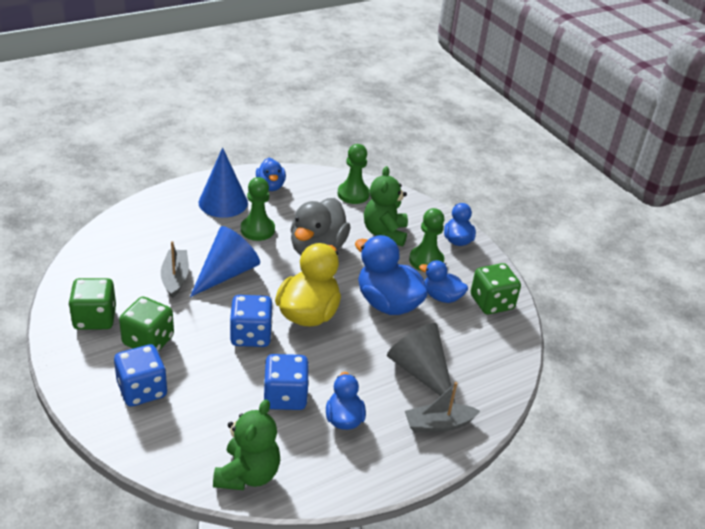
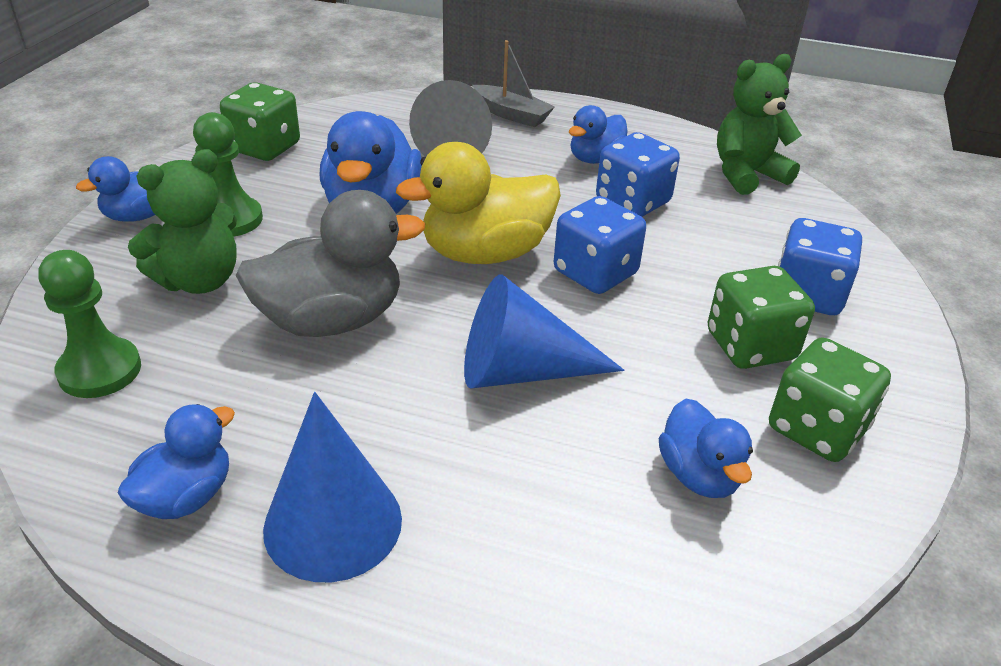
camera: 130 degrees left, 0 degrees up
(175, 278) = (616, 416): grey boat -> none
(257, 230) = (364, 414): green pawn -> none
(441, 297) = (301, 180): blue duck -> blue duck (699, 475)

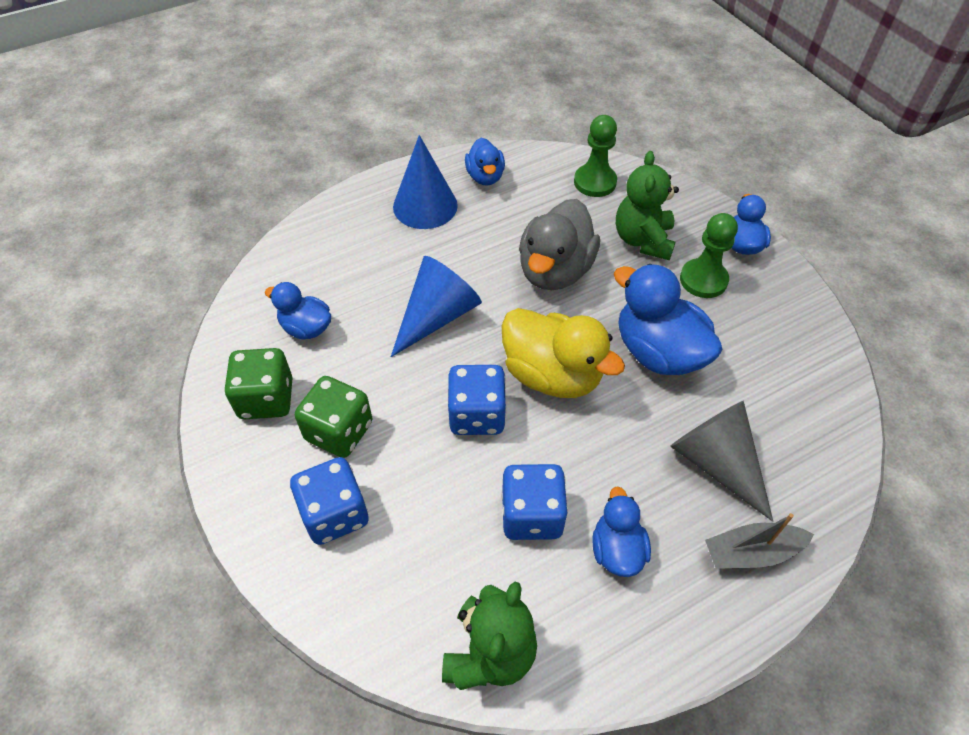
camera: 135 degrees right, 15 degrees up
(264, 148) = (801, 343): green dice -> none
(485, 253) = (552, 375): yellow duck -> yellow duck turned 105 degrees clockwise

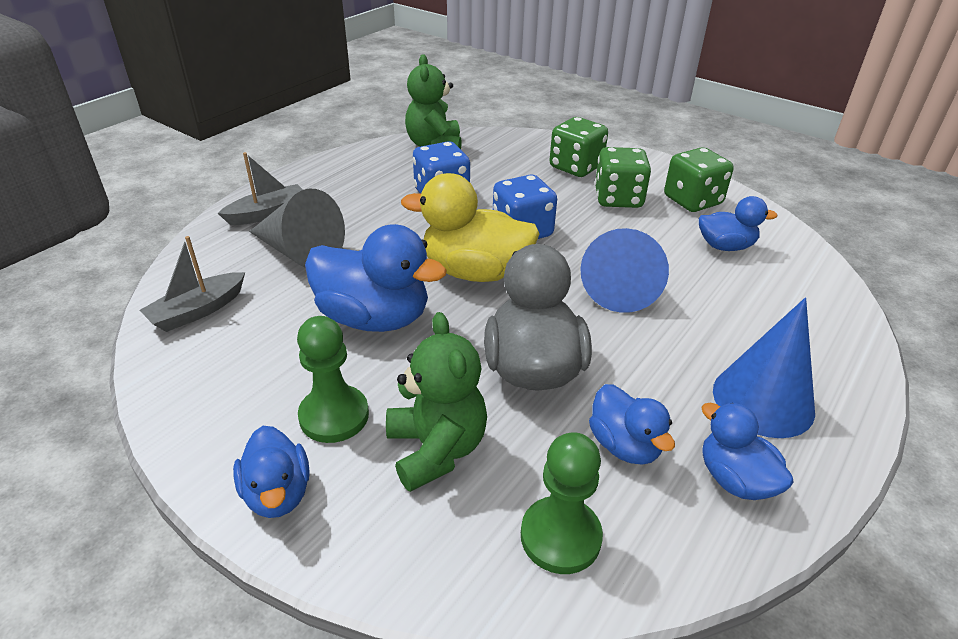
camera: 155 degrees right, 15 degrees down
(335, 514) = (576, 167): blue dice -> green dice
(617, 549) = (371, 194): blue duck -> blue duck (624, 445)
(813, 411) = (198, 311): none -> grey boat

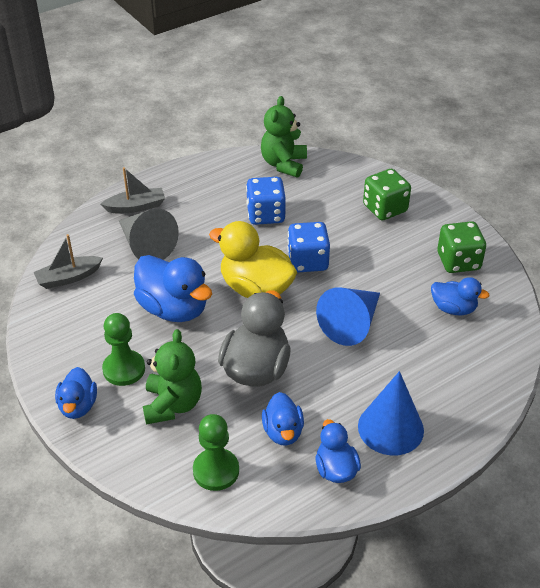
camera: 20 degrees right, 5 degrees up
(618, 199) = (399, 247): green dice -> none

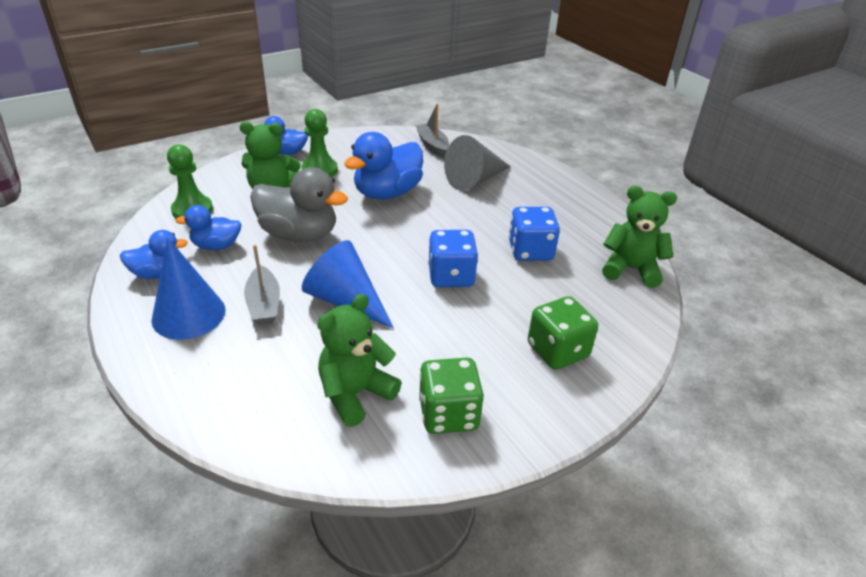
camera: 90 degrees right, 5 degrees down
(136, 207) = (532, 175): grey boat -> grey boat (264, 304)
(256, 288) = (410, 239): yellow duck -> none
(453, 308) = (355, 394): blue duck -> green teddy bear

